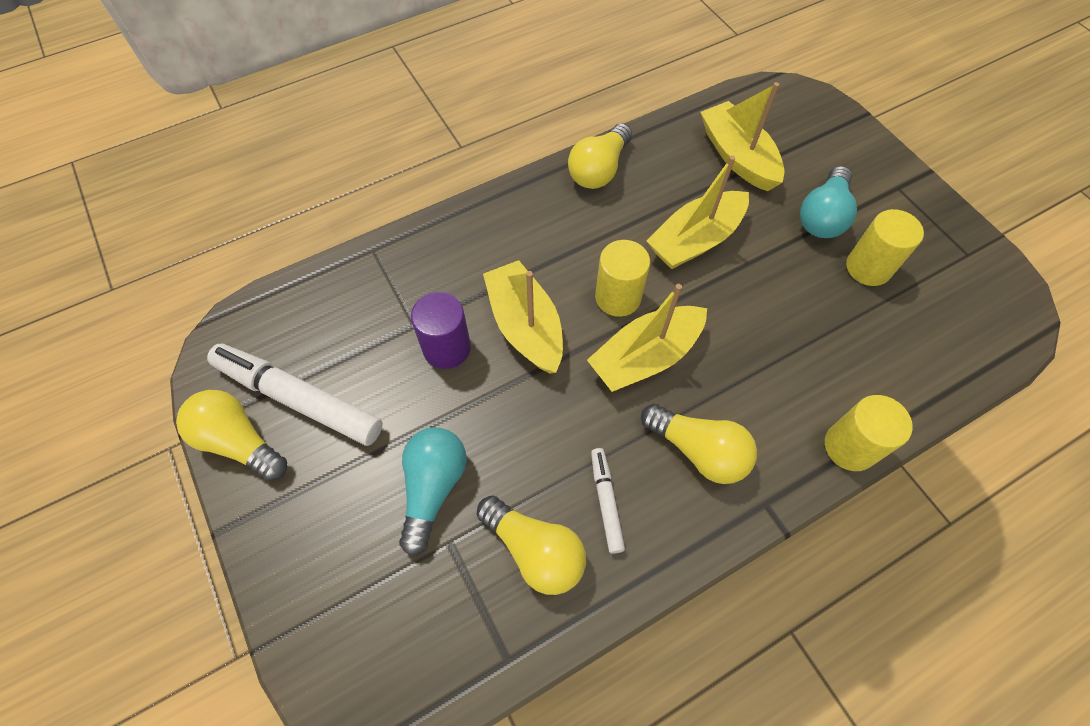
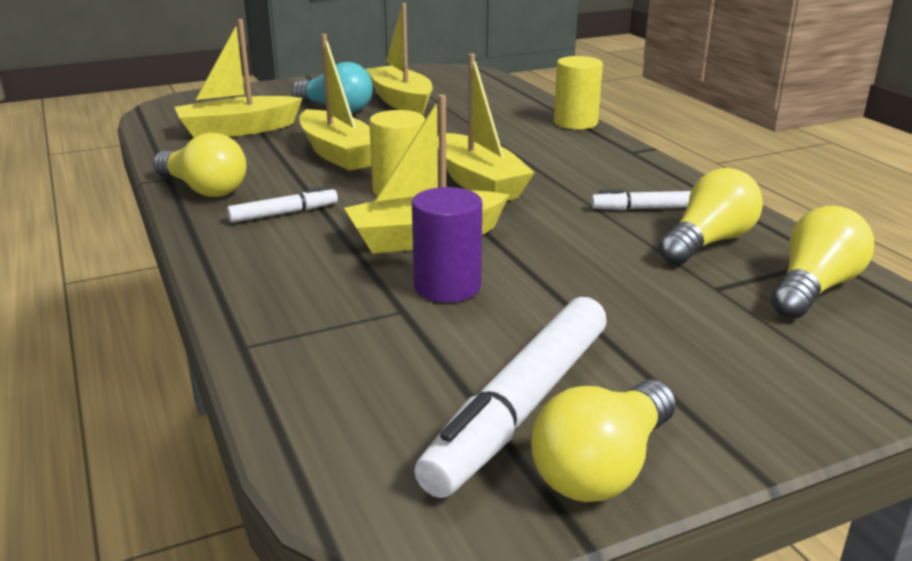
camera: 85 degrees left, 35 degrees down
(433, 488) = (650, 297): turquoise light bulb -> none
(560, 228) = (284, 213): none -> white marker
(698, 450) = (584, 170): yellow light bulb -> yellow light bulb (814, 288)
(868, 268) = (401, 101): yellow cylinder -> yellow boat

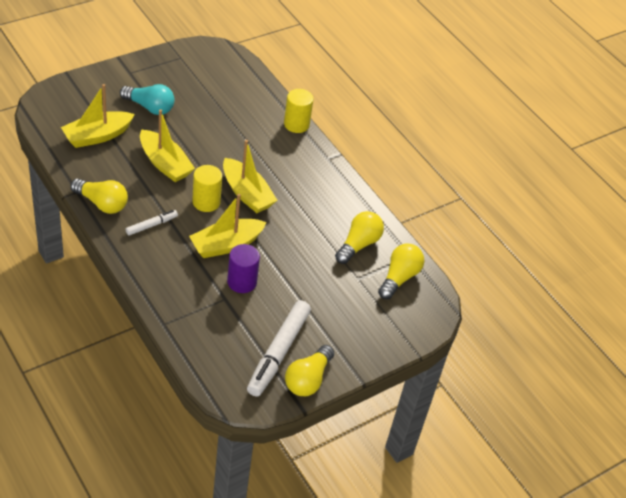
camera: 15 degrees left, 20 degrees up
(401, 101) = (188, 96): yellow boat -> none
(645, 208) = (331, 216): white marker -> none

